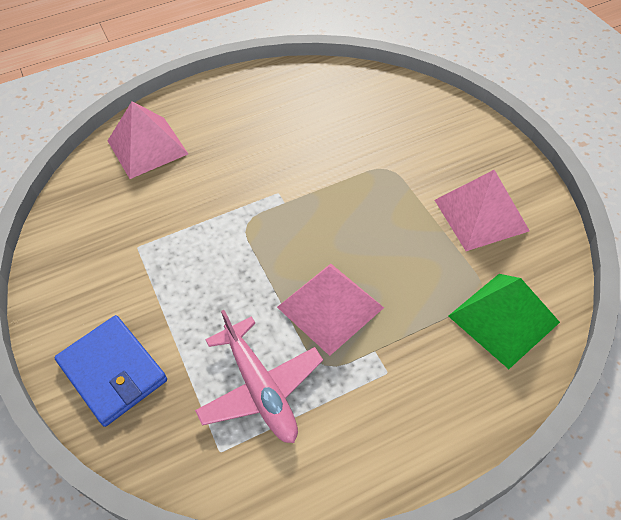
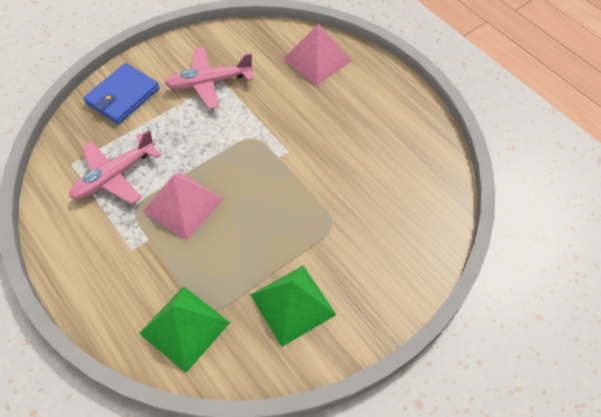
camera: 75 degrees right, 5 degrees up
(135, 260) = (209, 82): none -> pink plane
(480, 215) = (292, 304): pink pyramid -> green pyramid

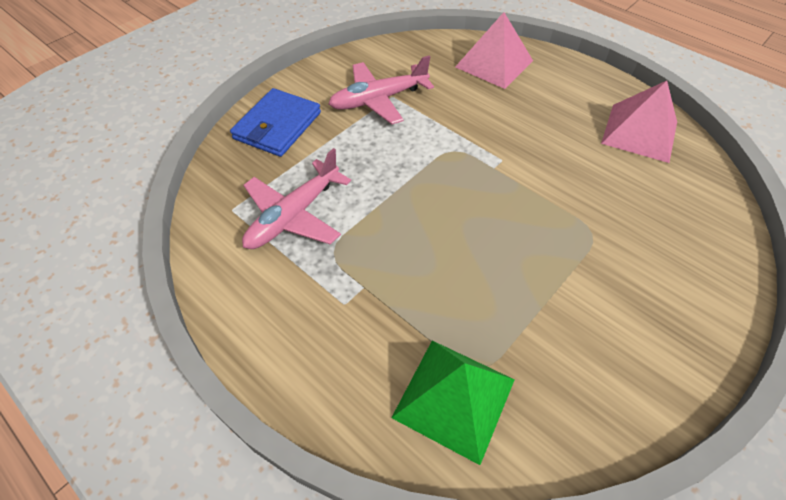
camera: 10 degrees left, 5 degrees down
(183, 205) = (395, 237): pink pyramid -> pink pyramid (639, 132)
(292, 304) = (588, 340): green pyramid -> none

